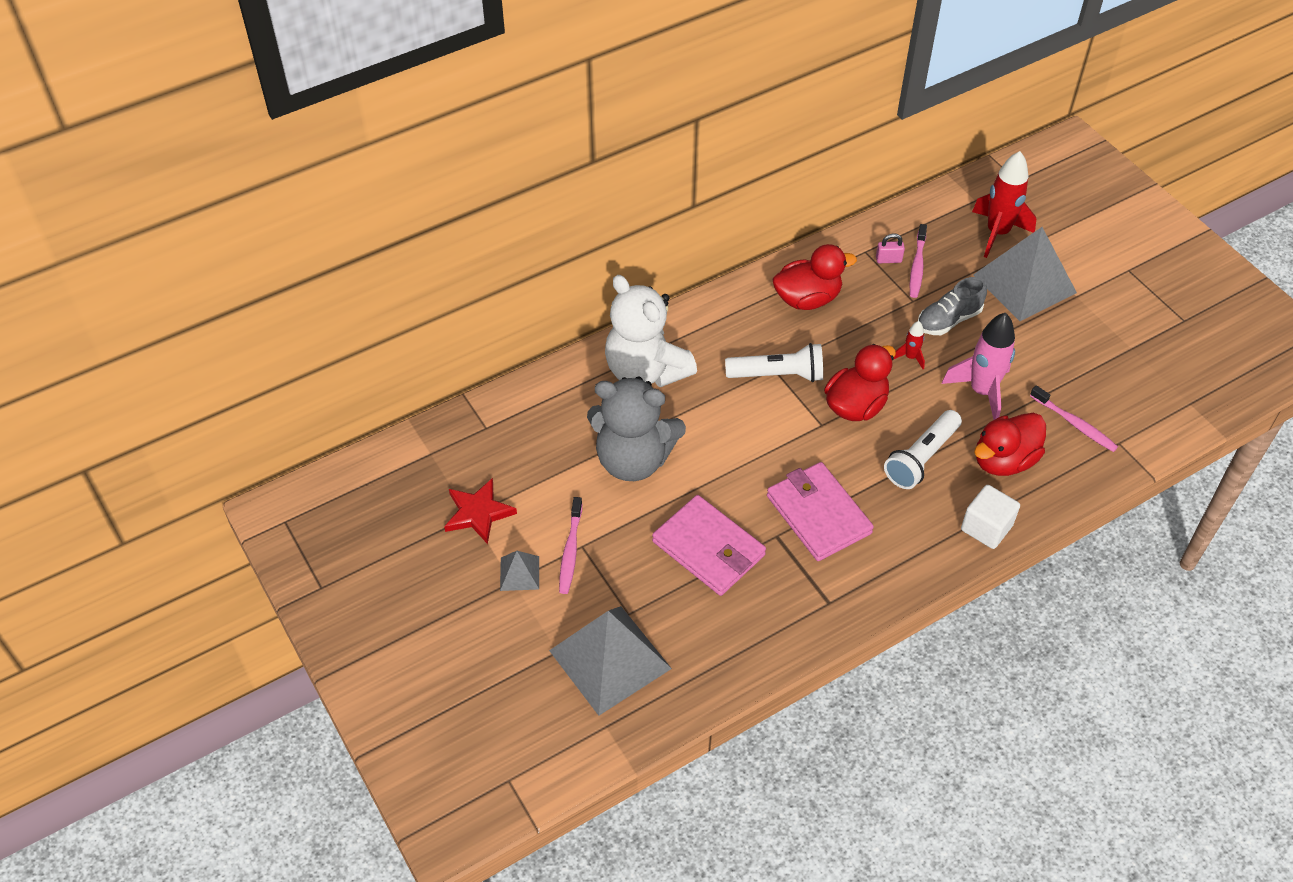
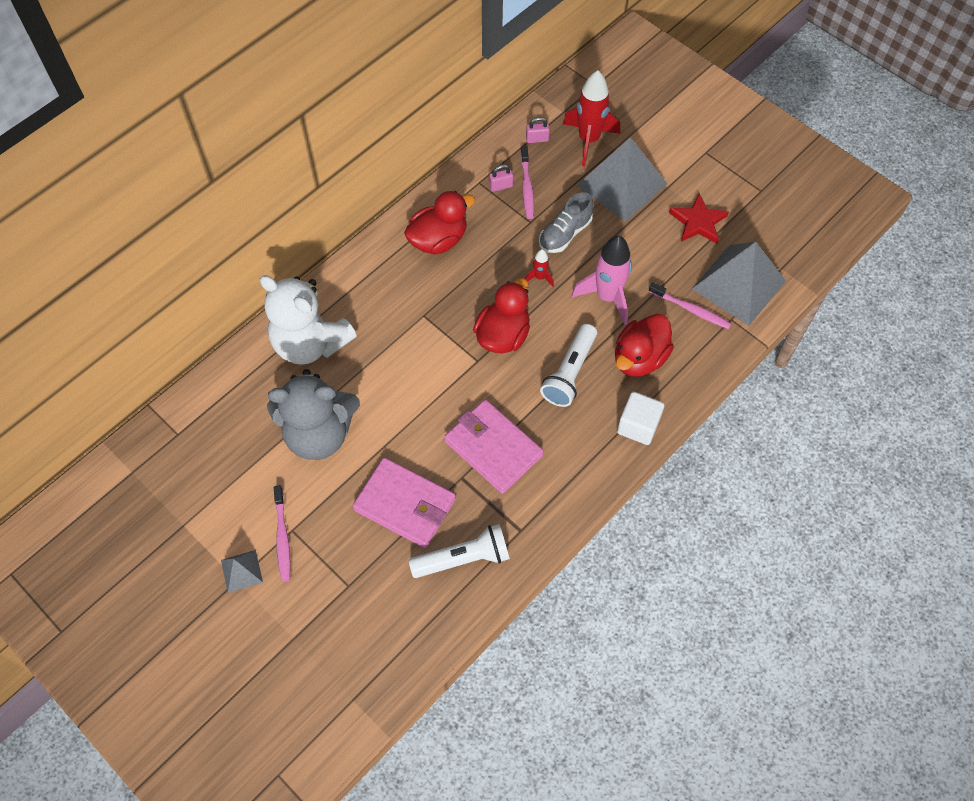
camera: 15 degrees left, 10 degrees up
(478, 513) = (190, 521): red star -> red star (698, 222)
(610, 659) = (342, 634): grey pyramid -> grey pyramid (739, 285)
(777, 375) = (428, 321): white flashlight -> white flashlight (463, 558)
(939, 221) = (537, 139): none -> pink padlock

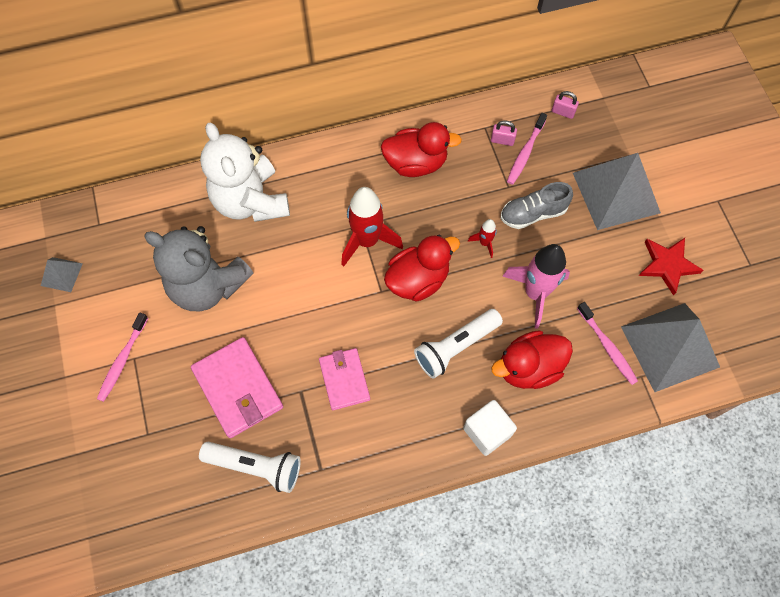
camera: 30 degrees right, 5 degrees up
(241, 571) = (73, 371): grey pyramid -> grey pyramid (61, 274)
(493, 448) = (344, 379): pink wallet -> pink wallet, size x0.66
(588, 140) = (610, 135): red rocket -> red rocket (367, 241)

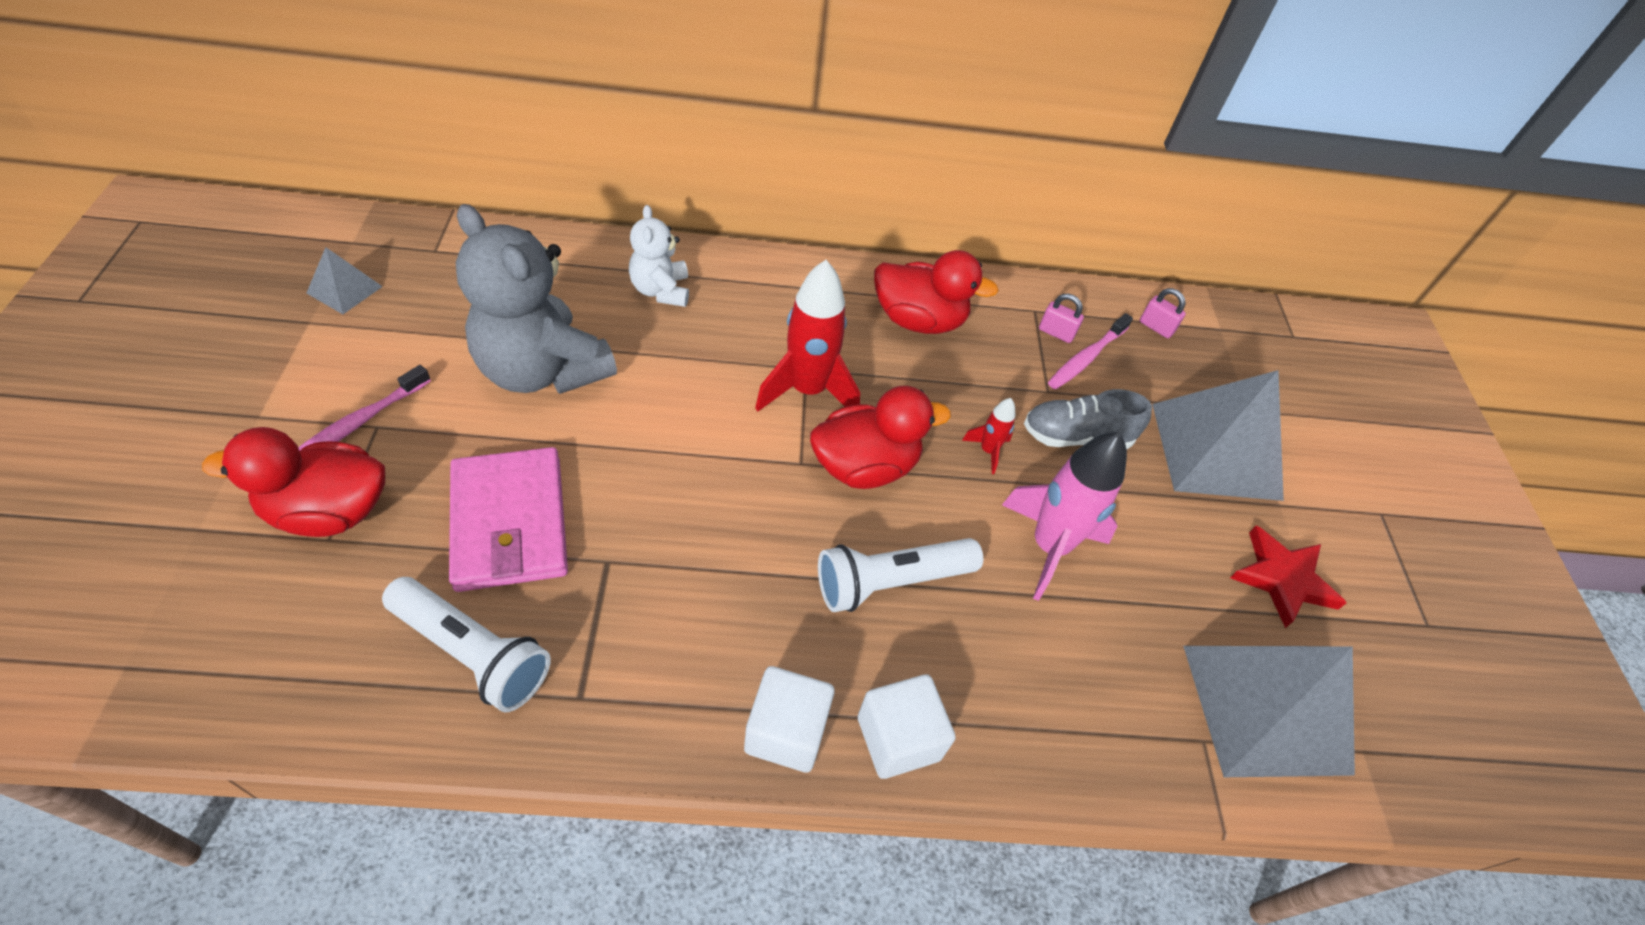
camera: 10 degrees right, 15 degrees down
(251, 201) = (661, 290): white teddy bear -> white teddy bear, size x0.53
(344, 379) = (687, 568): pink wallet -> none
(430, 449) = (786, 731): none -> white cube
(528, 368) = (1005, 657): red duck -> red duck (329, 511)
(607, 347) = (1153, 670): pink toothbrush -> none

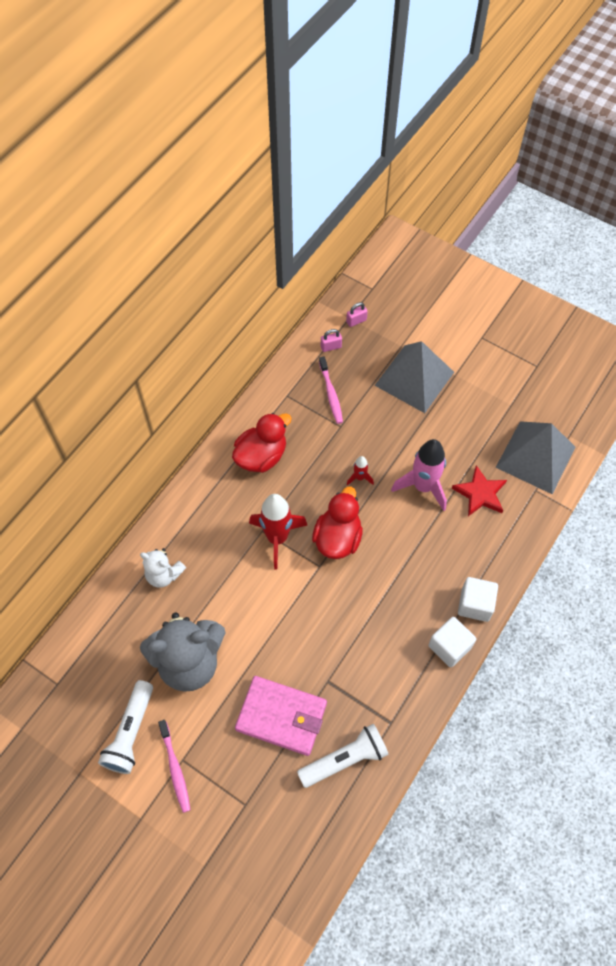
camera: 50 degrees left, 10 degrees up
(329, 511) = (228, 799): red duck -> none
(345, 289) = (63, 745): grey pyramid -> none
(891, 582) = (404, 564): white flashlight -> white flashlight (131, 732)
(1056, 333) = (307, 396): pink padlock -> pink padlock (356, 321)
(1076, 437) = (373, 433): grey shoe -> none
(1283, 579) = (488, 404): red star -> red star (480, 493)

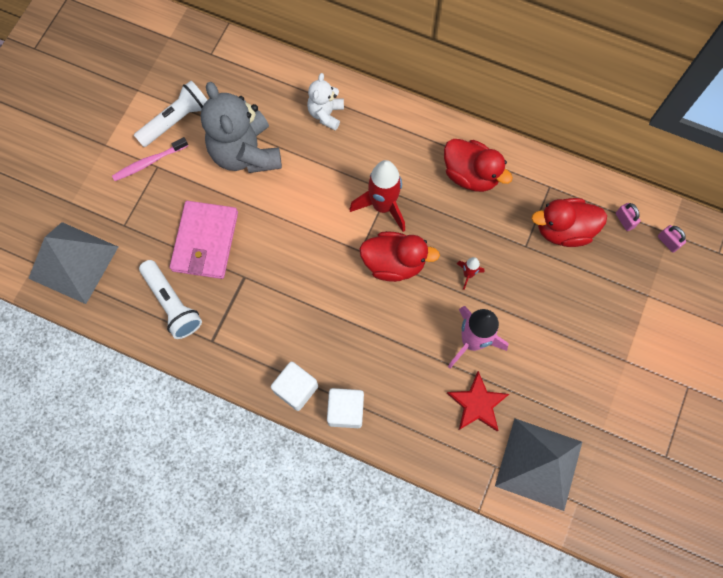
camera: 80 degrees right, 10 degrees up
(131, 732) = (176, 120): white flashlight -> white flashlight turned 135 degrees clockwise
(331, 394) = (563, 230): pink toothbrush -> red duck
(414, 378) = (608, 315): grey pyramid -> grey pyramid (73, 262)

